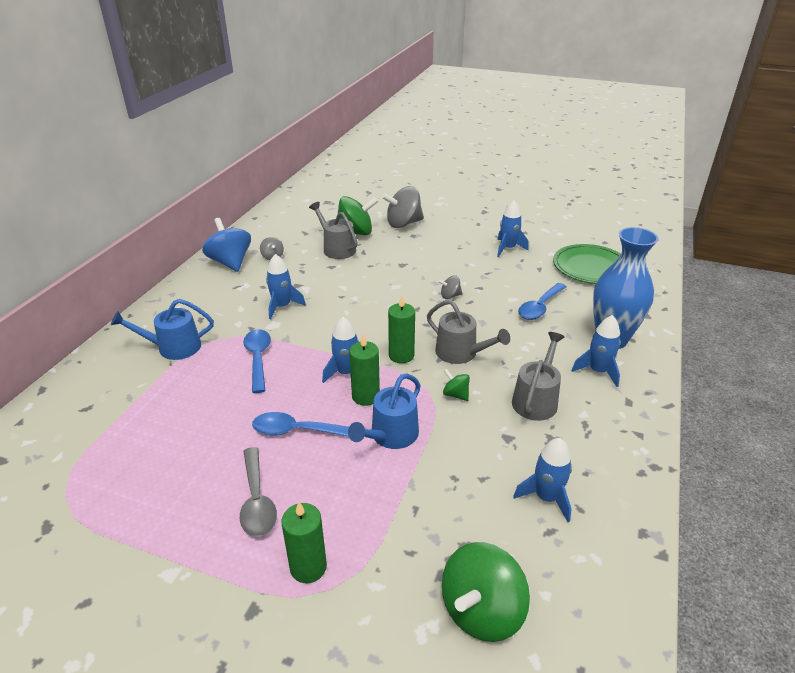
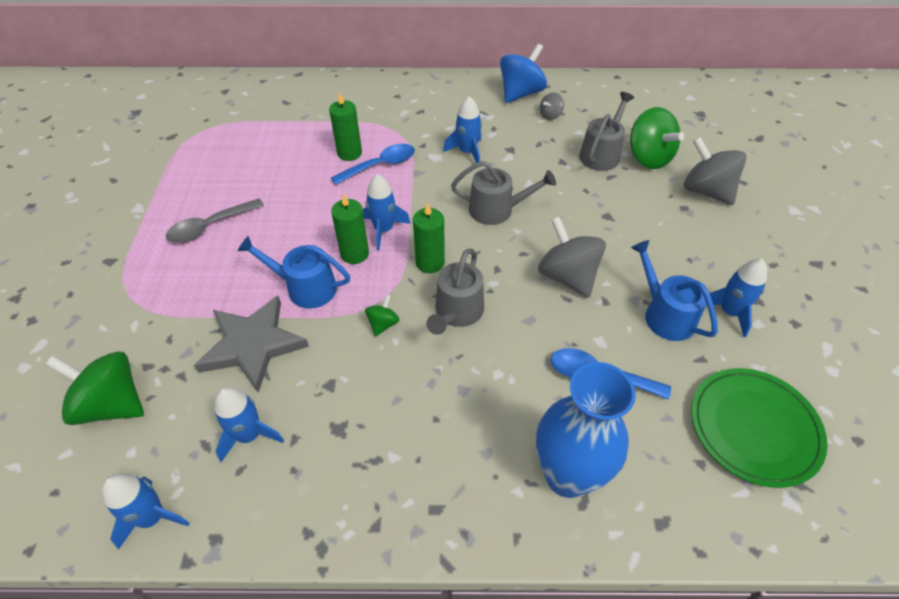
camera: 70 degrees right, 15 degrees up
(174, 347) = (373, 113): blue watering can -> blue watering can (665, 315)
(297, 431) = (293, 223): blue spoon -> none
(308, 567) = (148, 278): green candle -> green candle (349, 153)
(445, 483) = (253, 345): none -> grey star
(450, 296) = (567, 276): grey spinning top -> grey spinning top, size x2.06
(536, 400) = (401, 402): grey watering can -> grey watering can (496, 210)
(598, 371) = (485, 464): blue rocket -> blue rocket (152, 517)

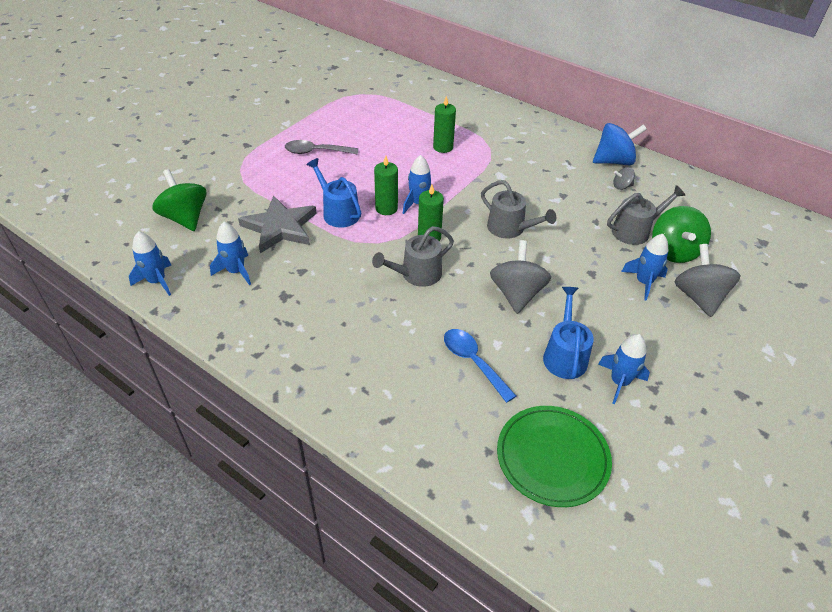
camera: 35 degrees right, 5 degrees down
(380, 165) = (456, 164): blue spoon -> none
(383, 324) = (364, 256): green spinning top -> none
(467, 152) = (527, 183): blue rocket -> blue rocket (643, 282)
(567, 475) = (391, 400): blue vase -> none

